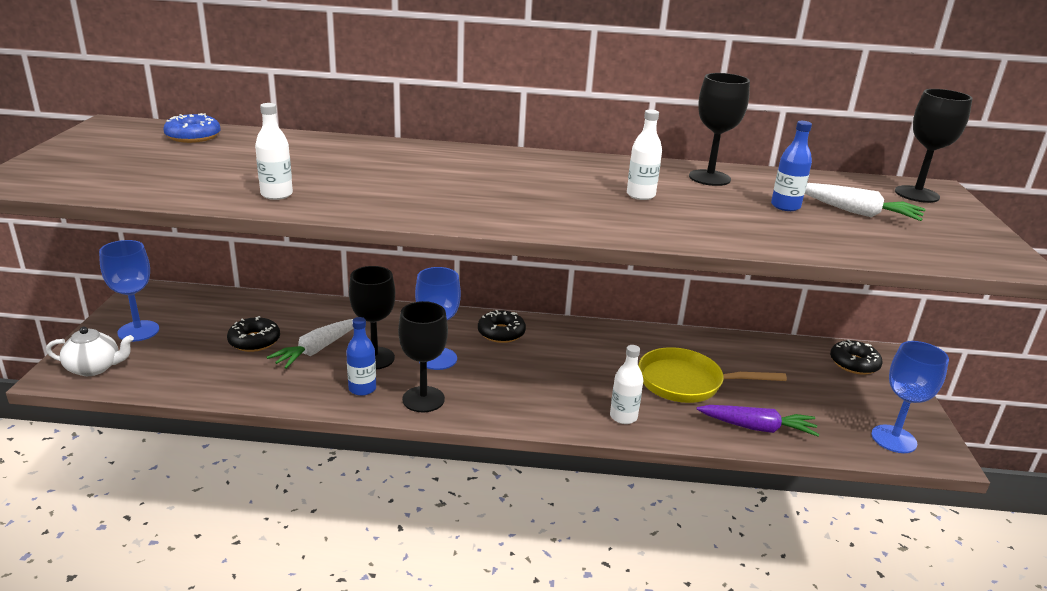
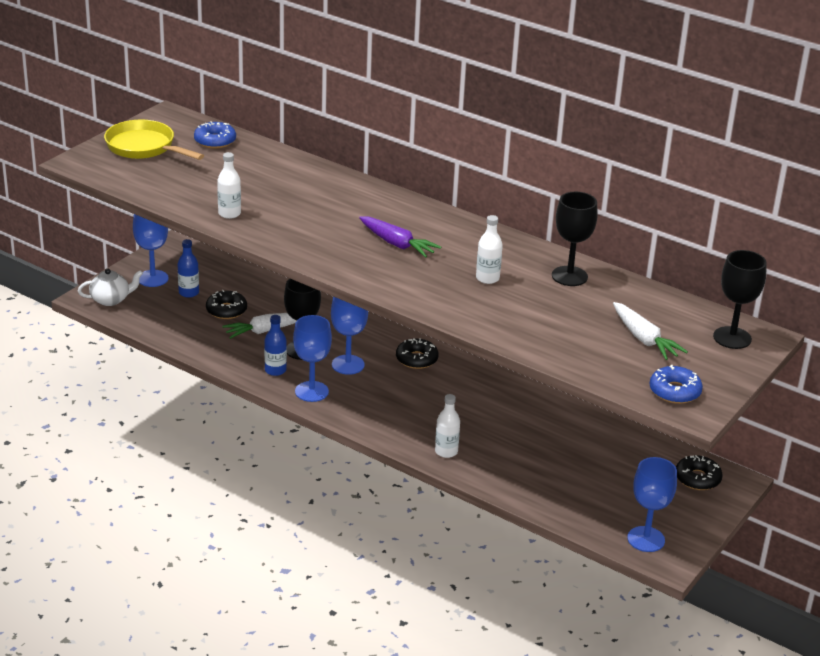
camera: 30 degrees right, 5 degrees up
(94, 368) = (111, 300): white teapot -> white teapot turned 45 degrees counterclockwise
(423, 399) = (311, 391): black goblet -> blue goblet
(686, 383) = (525, 444): yellow pan -> yellow pan (144, 147)
(757, 428) = (542, 494): purple carrot -> purple carrot (397, 244)
(785, 206) = (591, 318): blue bottle -> blue bottle (189, 293)
(964, 250) = (674, 391): none -> blue donut

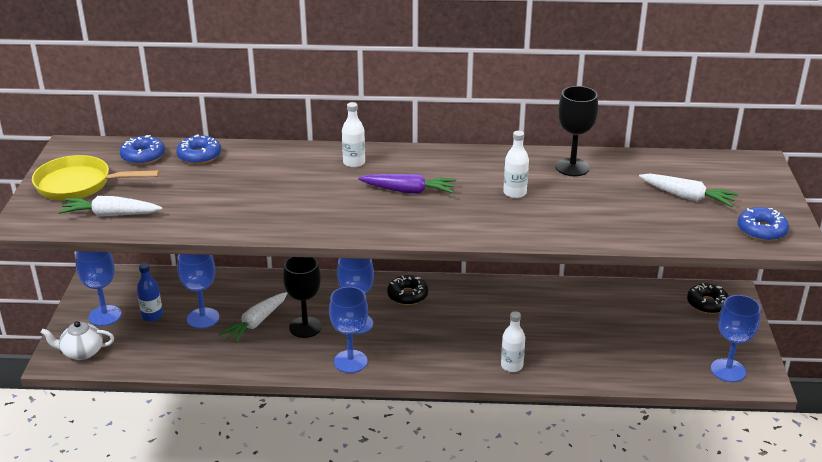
camera: 30 degrees left, 0 degrees up
(111, 300) = (82, 352): white teapot -> white teapot turned 135 degrees counterclockwise
(143, 179) = (111, 214): none -> white carrot
(226, 310) = (203, 318): black donut -> blue goblet
(229, 213) = (230, 218): white bottle -> white bottle (354, 162)
(259, 155) = (199, 156): none -> blue donut
(275, 370) = (300, 355): blue bottle -> none
(732, 338) = (741, 171): black goblet -> none

